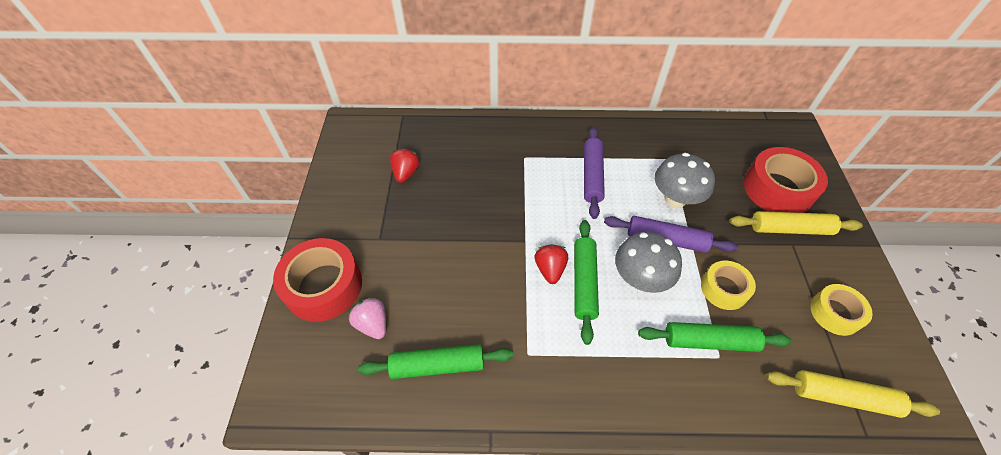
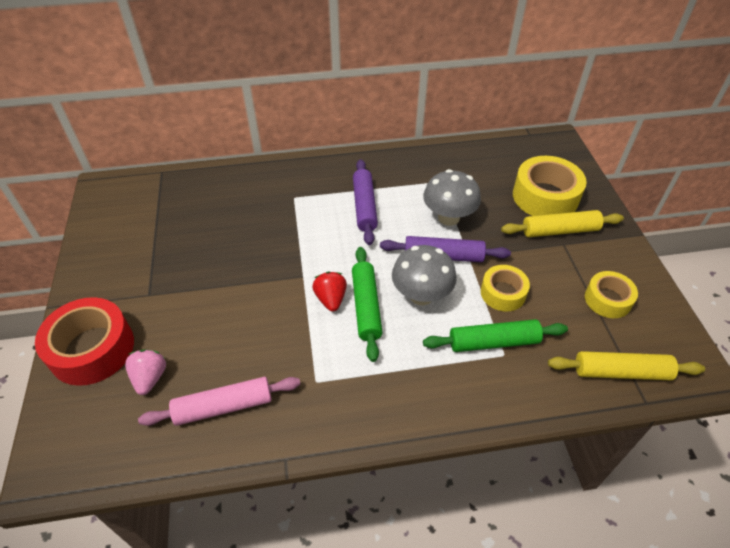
camera: 10 degrees left, 5 degrees down
(373, 324) = (150, 378): pink strawberry -> pink strawberry turned 45 degrees clockwise
(406, 173) = (170, 227): red strawberry -> none
(438, 365) = (224, 406): green rolling pin -> pink rolling pin
(777, 189) = (545, 197): red tape -> yellow tape

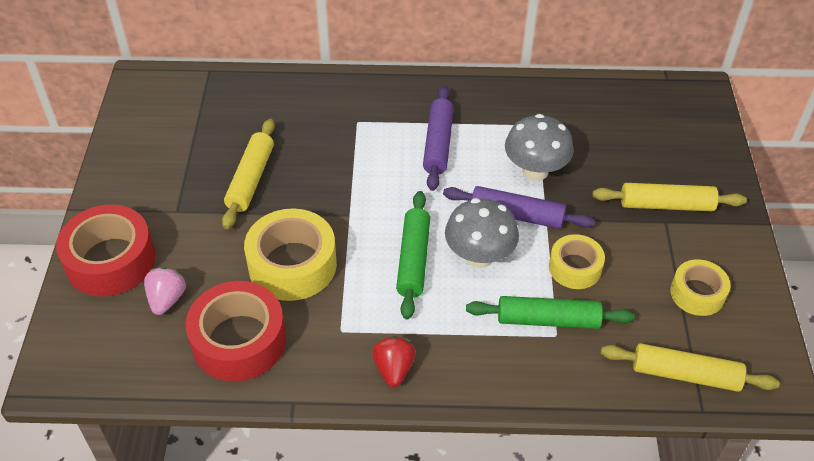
camera: 10 degrees right, 0 degrees up
(211, 257) = (250, 179): none -> yellow rolling pin
(224, 406) = (239, 340): pink rolling pin -> red tape
(331, 299) = (375, 245): red strawberry -> red strawberry (393, 369)
(545, 197) = (661, 161): yellow tape -> yellow tape (292, 264)

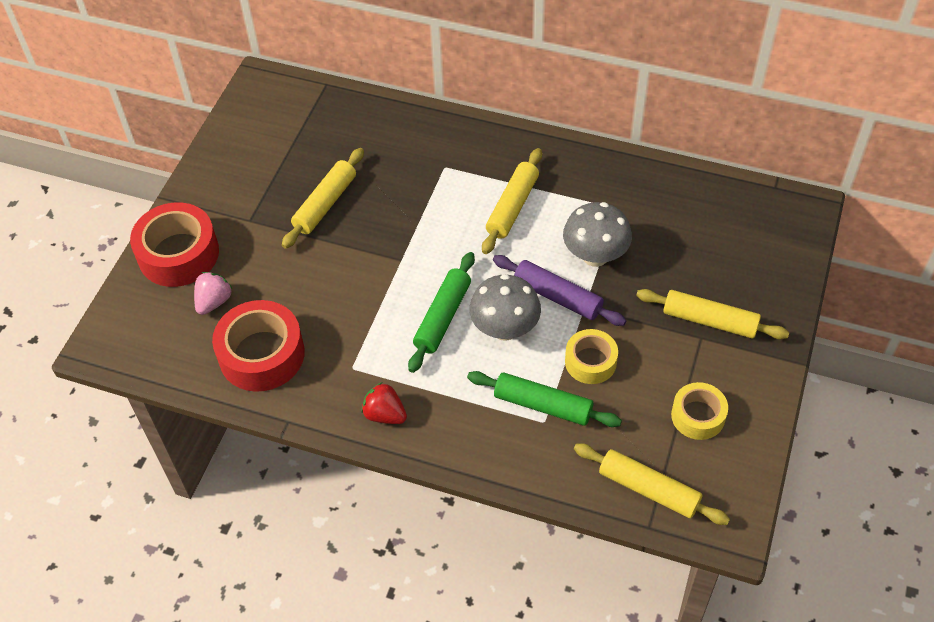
camera: 20 degrees right, 5 degrees up
(292, 264) = (332, 295): yellow tape -> none
(393, 369) = (385, 414): red strawberry -> red strawberry turned 75 degrees counterclockwise
(438, 144) = (512, 207): purple rolling pin -> yellow rolling pin

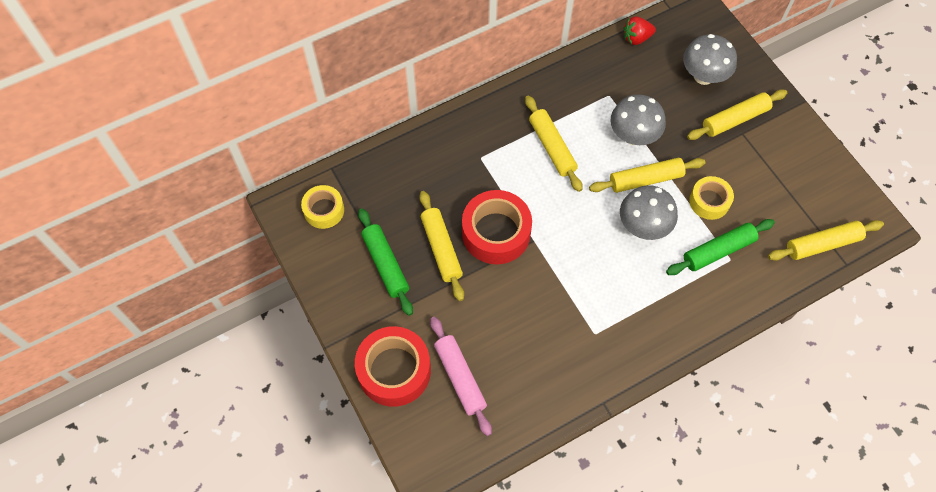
camera: 50 degrees left, 10 degrees up
(214, 302) = (460, 377): pink strawberry -> pink rolling pin
(261, 354) = (534, 380): red tape -> red tape (496, 233)
(385, 414) = (648, 342): red strawberry -> red strawberry (636, 38)
(443, 317) = (603, 252): green rolling pin -> green rolling pin (385, 264)
(557, 297) = (645, 180): purple rolling pin -> yellow rolling pin
(698, 416) = (794, 180): yellow tape -> yellow tape (324, 210)
(729, 263) = (703, 76): none -> grey mushroom

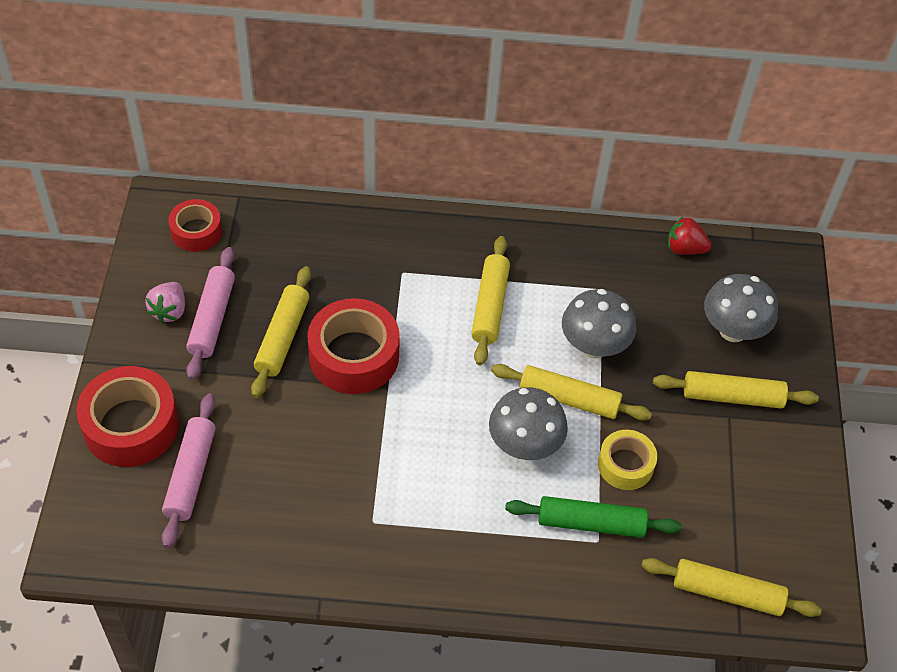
camera: 30 degrees right, 10 degrees down
(324, 210) = (196, 231): yellow tape -> red tape
(353, 277) = (169, 311): none -> pink strawberry
(385, 264) = (212, 319): green rolling pin -> pink rolling pin

